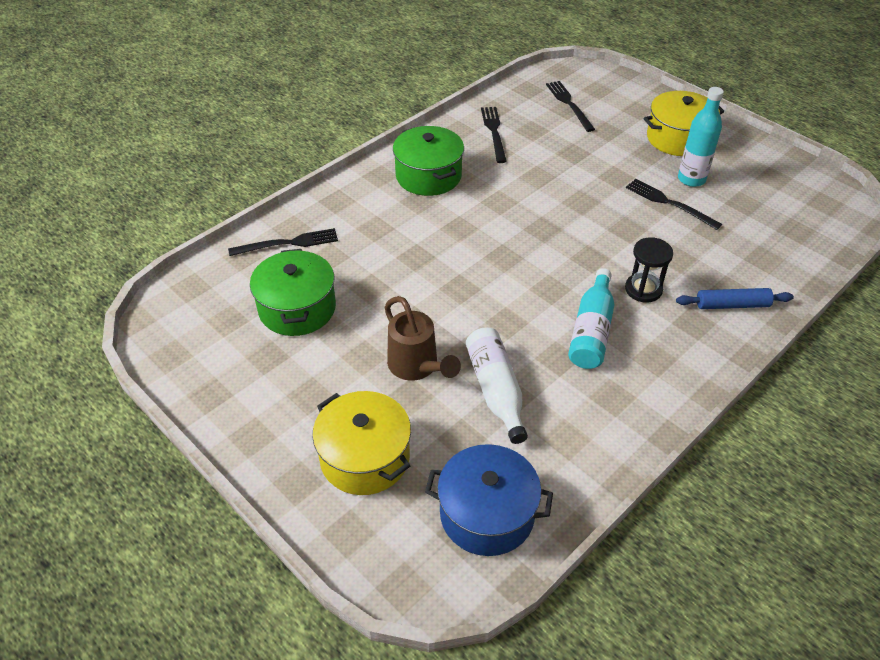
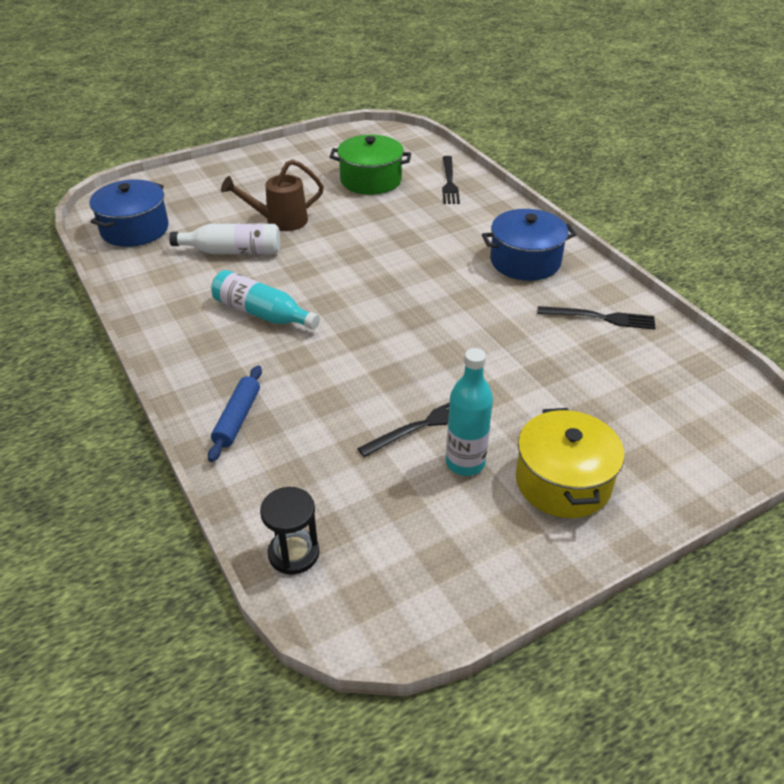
camera: 105 degrees right, 5 degrees down
(365, 457) = (215, 192): yellow pot -> none
(428, 176) = (525, 261): green pot -> blue pot
(569, 104) = (661, 394): black fork -> none
(643, 289) = (295, 360): black hourglass -> black hourglass (293, 553)

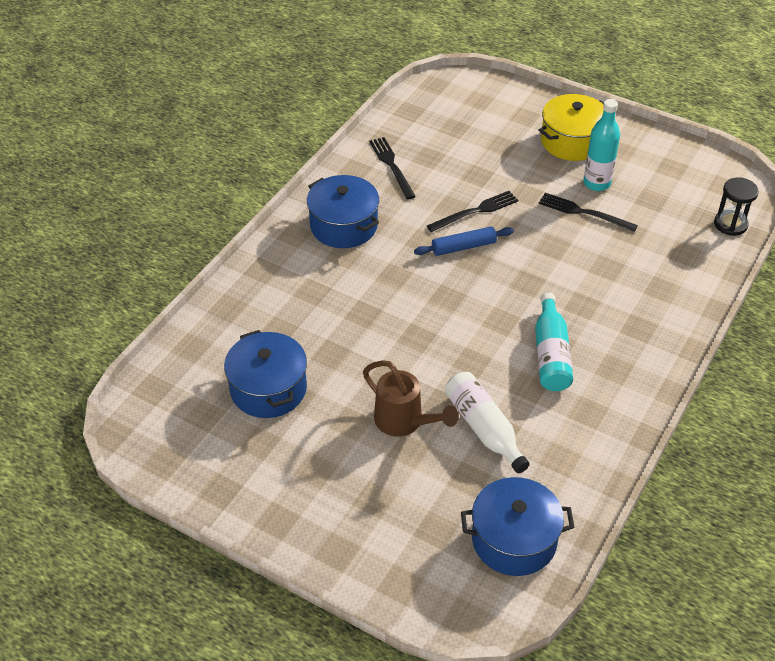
camera: 120 degrees left, 5 degrees up
(237, 418) = (667, 304): blue rolling pin -> blue rolling pin (463, 247)
(371, 180) = (268, 389): green pot -> blue pot
(449, 182) = (231, 324): black fork -> black fork (475, 211)

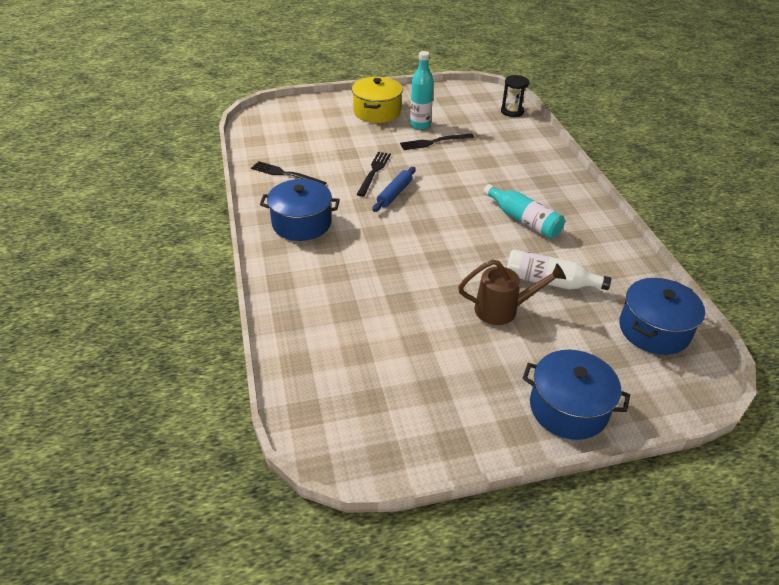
camera: 45 degrees left, 5 degrees down
(268, 389) = (391, 351): blue pot -> blue pot (568, 408)

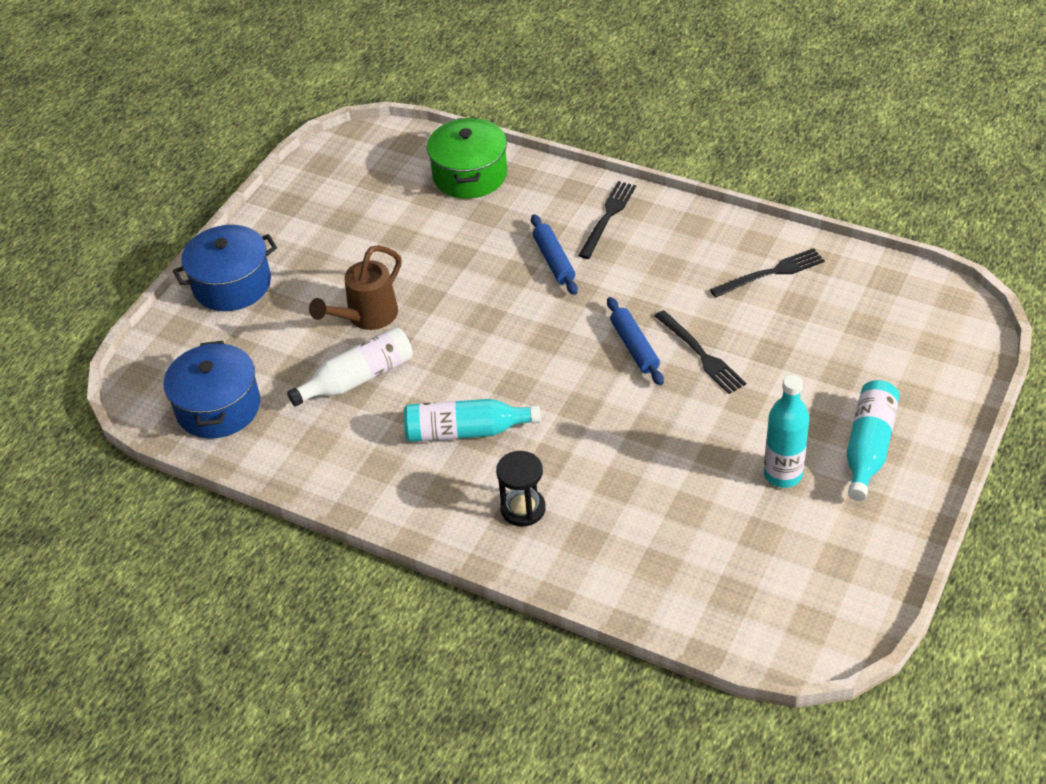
camera: 135 degrees right, 5 degrees up
(301, 223) = (654, 243): blue pot -> none
(311, 345) = (470, 175): none -> green pot
(359, 255) = (554, 260): none -> blue rolling pin
(377, 112) = (868, 447): yellow pot -> turquoise bottle
(434, 142) = (719, 460): black fork -> black fork (608, 217)
(512, 111) = (725, 625): black hourglass -> black hourglass (523, 509)

